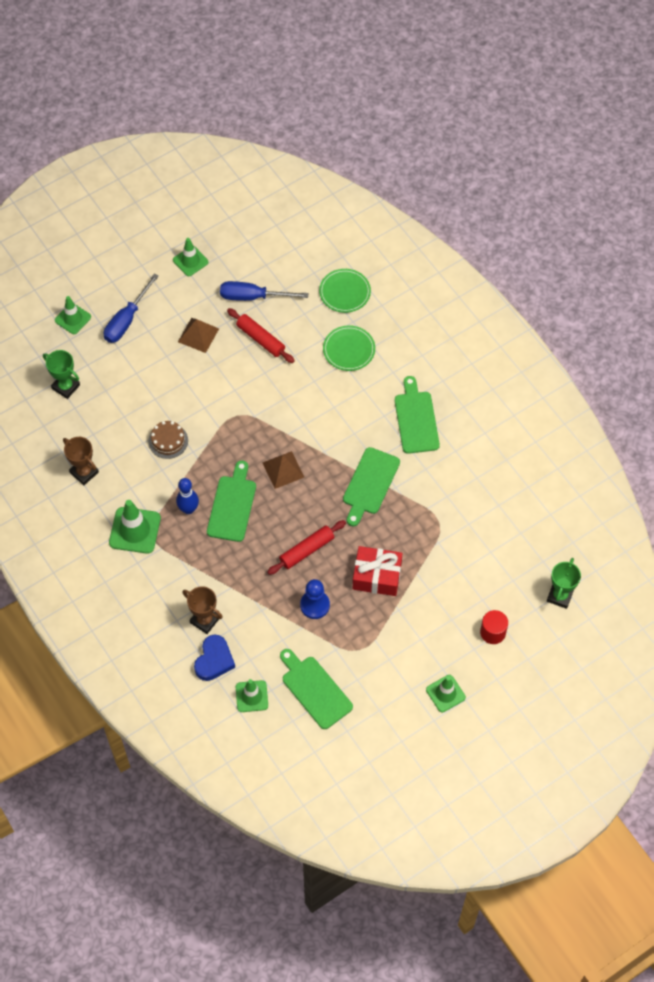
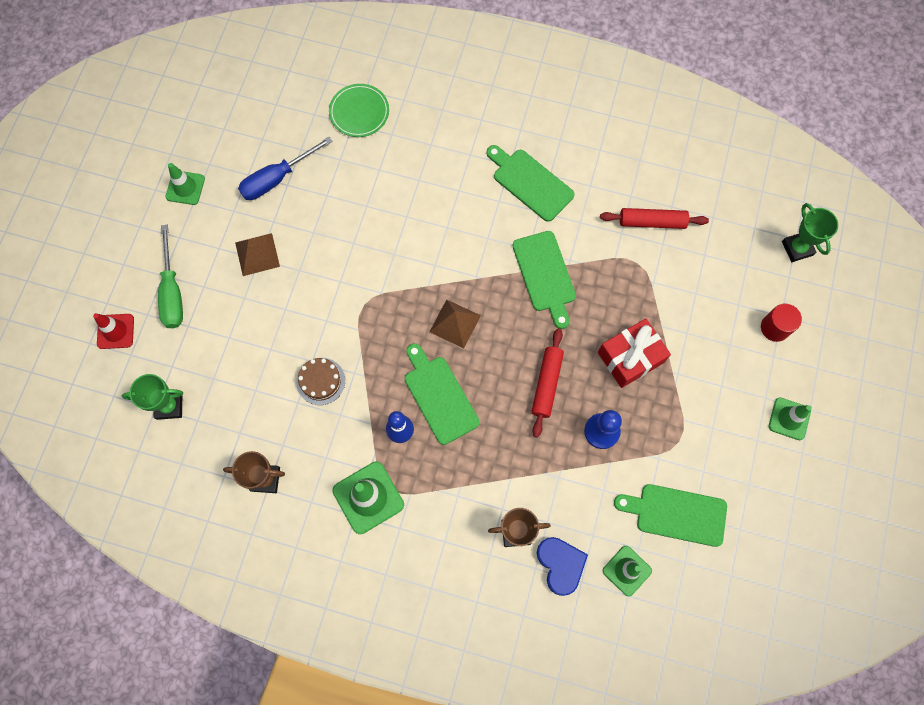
camera: 40 degrees left, 10 degrees up
(73, 318) = (115, 331): green traffic cone -> red traffic cone
(127, 320) = (172, 292): blue screwdriver -> green screwdriver
(260, 339) = (321, 214): red rolling pin -> red rolling pin (652, 222)
(349, 349) = (411, 163): green plate -> none

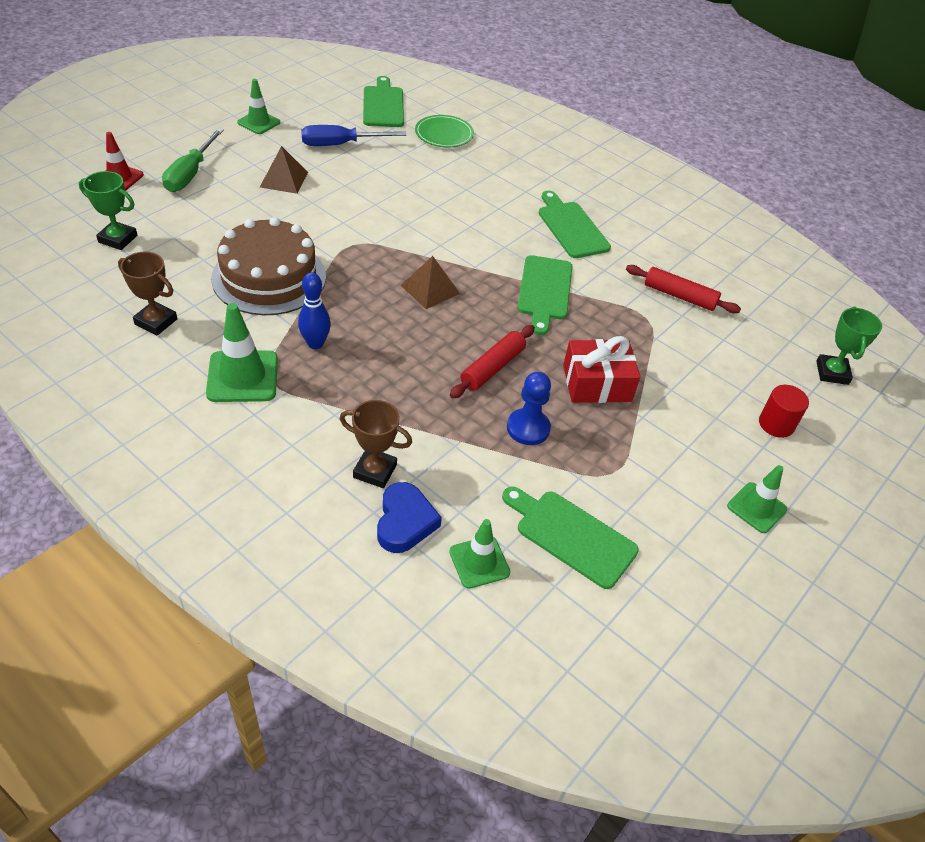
camera: 20 degrees right, 25 degrees down
(320, 381) = (269, 277): brown cake -> brown cake, size x2.09
(439, 396) = (375, 332): green cutting board -> green cutting board (383, 105)

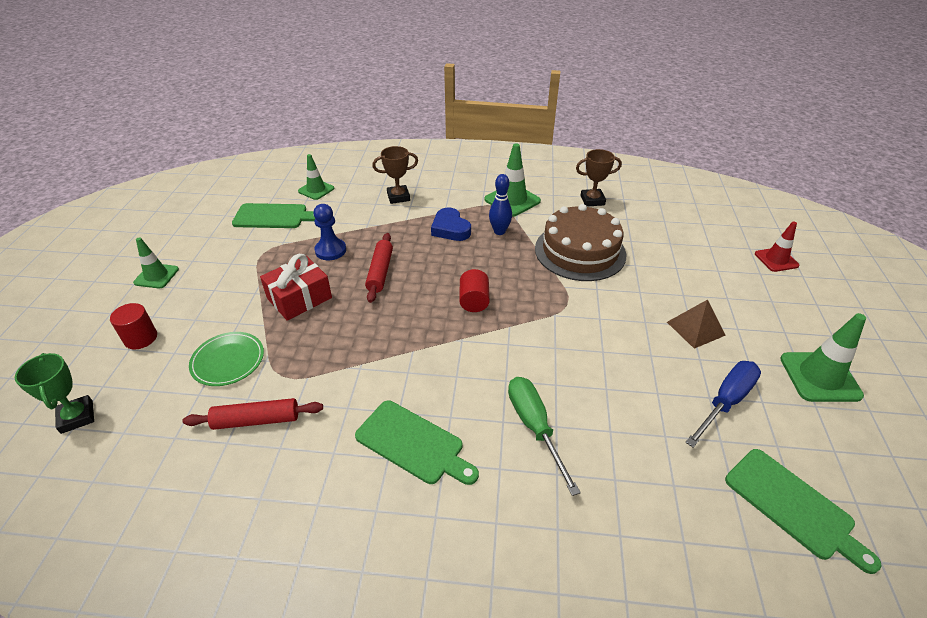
camera: 150 degrees right, 5 degrees down
(118, 239) = (692, 225): green trophy -> none
(190, 174) = (752, 290): green screwdriver -> green screwdriver (534, 427)
(259, 122) = (819, 377): green traffic cone -> green traffic cone, size x1.53
(405, 522) = (364, 187): blue heart -> blue heart (450, 229)
(430, 289) = (474, 301): brown pyramid -> red cylinder
(444, 134) = (674, 504): green plate -> green plate (228, 360)
(544, 291) = (387, 350): green cutting board -> none

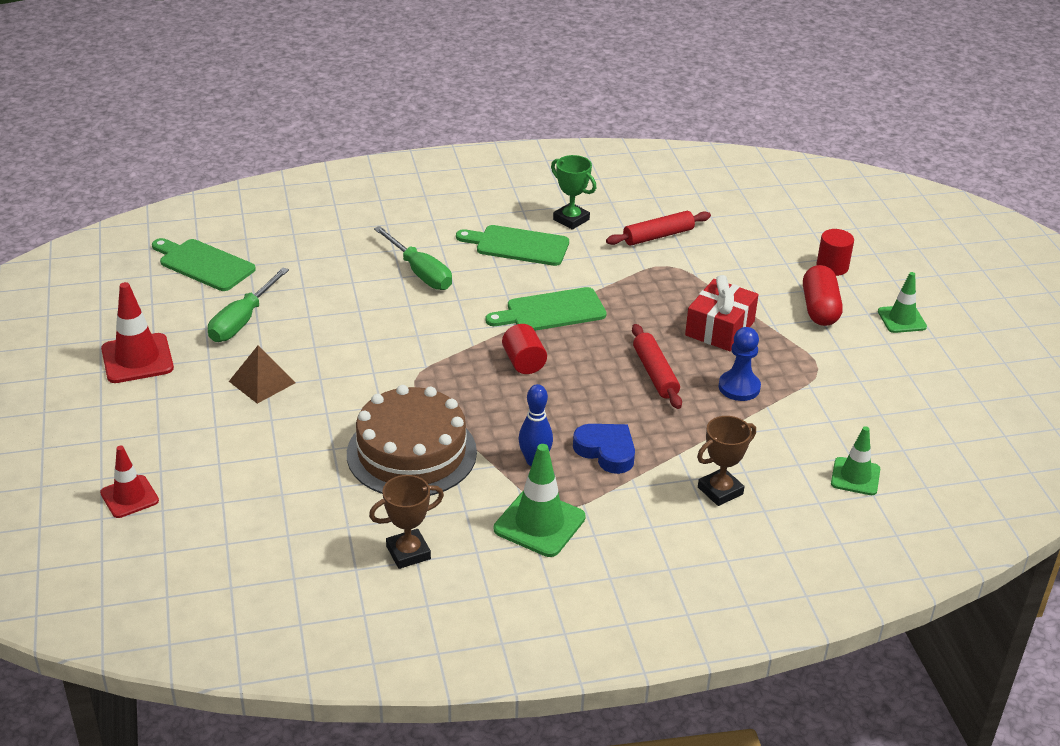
camera: 160 degrees right, 5 degrees down
(77, 417) = (803, 213): green trophy -> green trophy (571, 219)
(204, 298) = (819, 309): none -> red capsule
(228, 360) = (729, 266): green plate -> none
(274, 216) = (863, 419): green cutting board -> green cutting board (551, 311)
(725, 402) = (242, 320): blue screwdriver -> green screwdriver
(819, 377) = (137, 359): green traffic cone -> red traffic cone

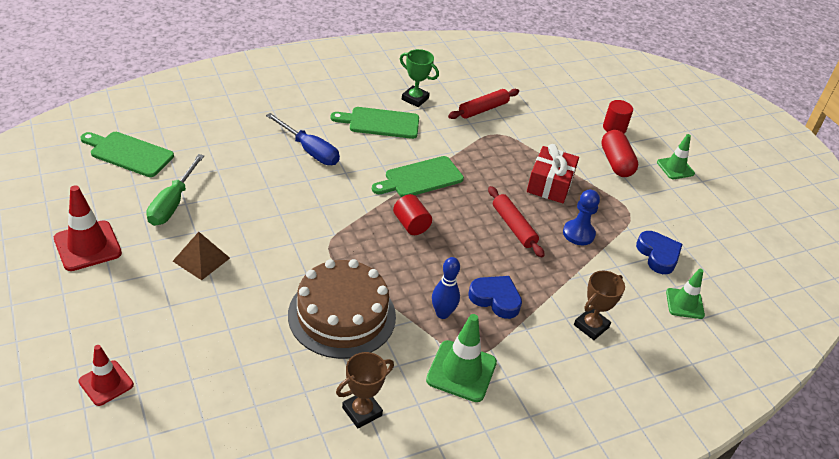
camera: 15 degrees left, 5 degrees up
(420, 272) = (309, 150): green screwdriver -> blue screwdriver
(839, 419) = (658, 255): none -> blue heart

